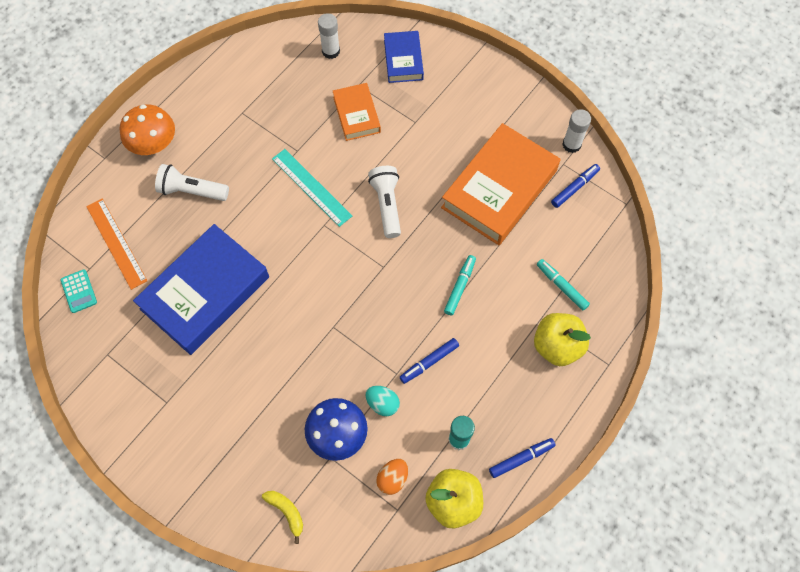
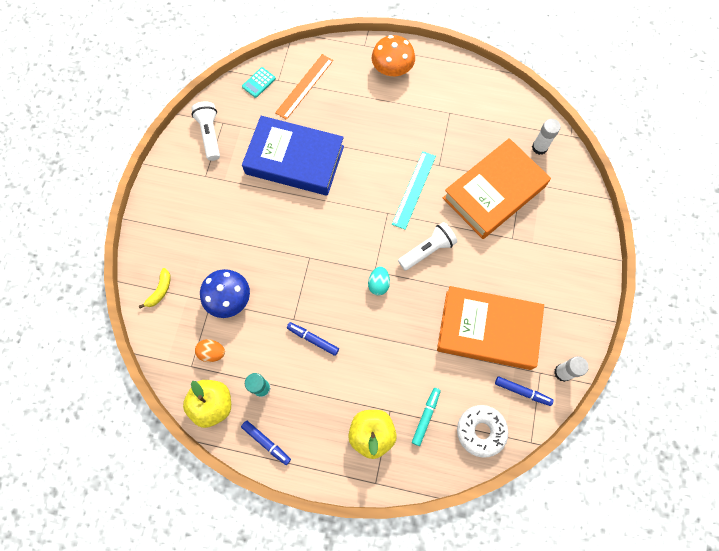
camera: 65 degrees right, 5 degrees up
(192, 191) = (368, 112): white flashlight -> white flashlight (210, 134)
(356, 115) = (494, 192): orange book -> orange book, size x1.89
(382, 404) = (265, 320): turquoise egg -> turquoise egg (378, 284)
(403, 60) = (564, 204): blue book -> none
(459, 287) = (386, 335): turquoise marker -> none
(597, 242) = (481, 431): none -> white donut

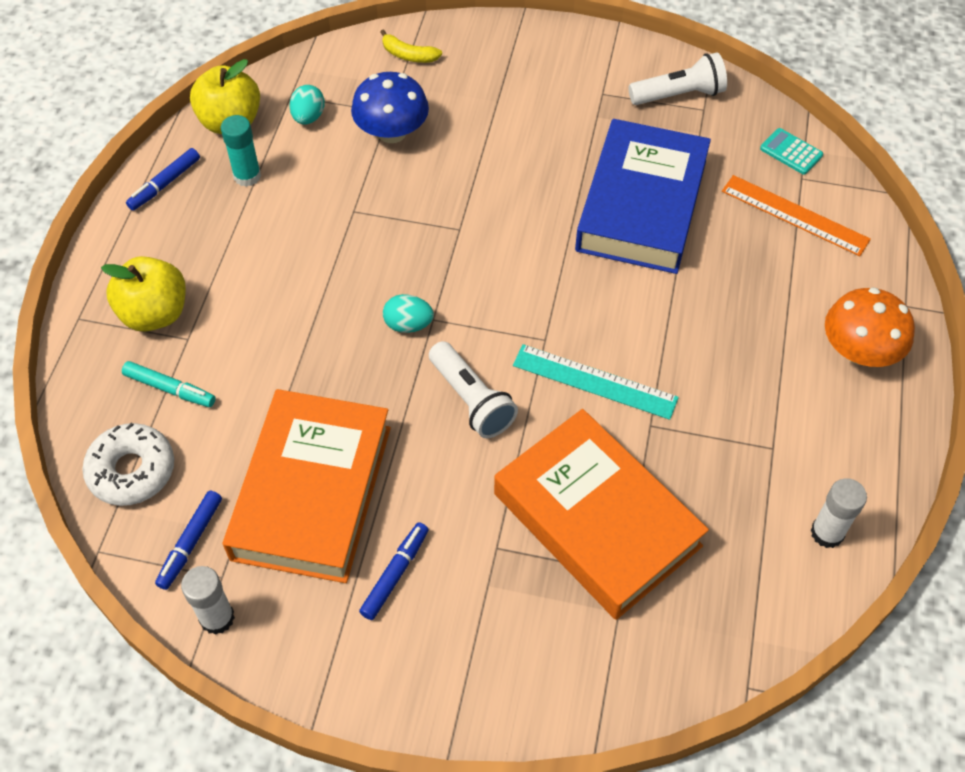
camera: 90 degrees right, 15 degrees down
(212, 352) = (308, 117): orange egg -> turquoise egg
(313, 339) = (318, 236): blue marker -> blue marker (395, 574)
(539, 147) = (710, 617): white glue stick -> white glue stick (827, 533)

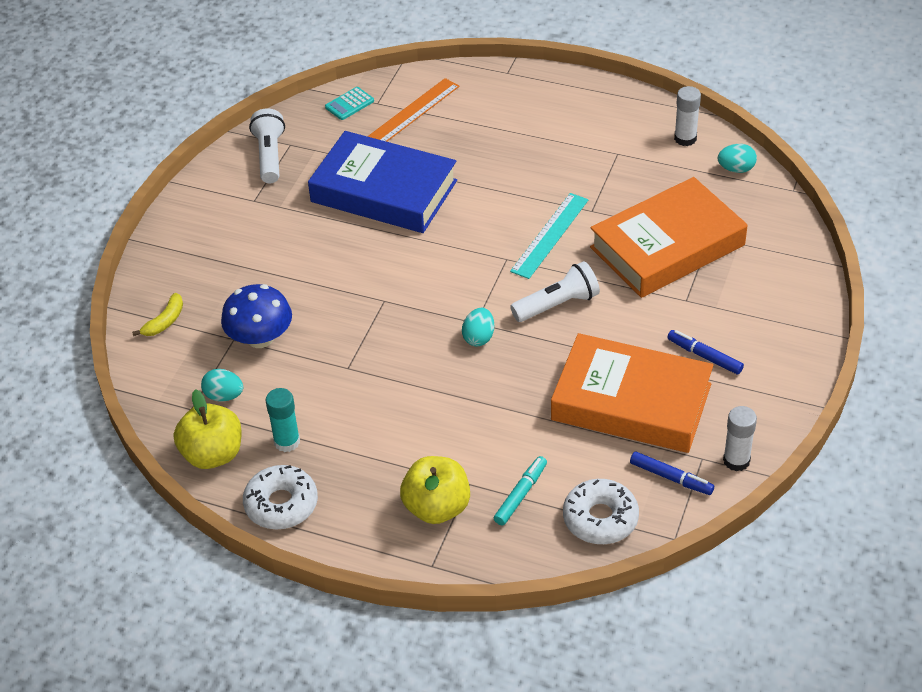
camera: 80 degrees left, 10 degrees down
(165, 184) = (281, 504): blue marker -> white donut
(776, 604) = (736, 169): none -> turquoise egg
(859, 351) = (542, 100): orange mushroom -> none

